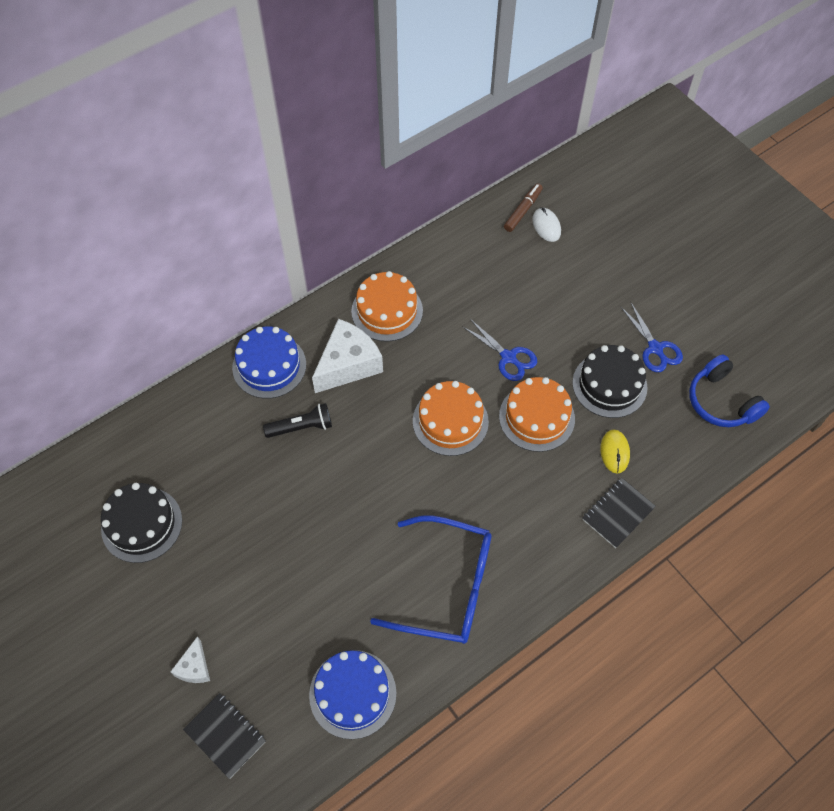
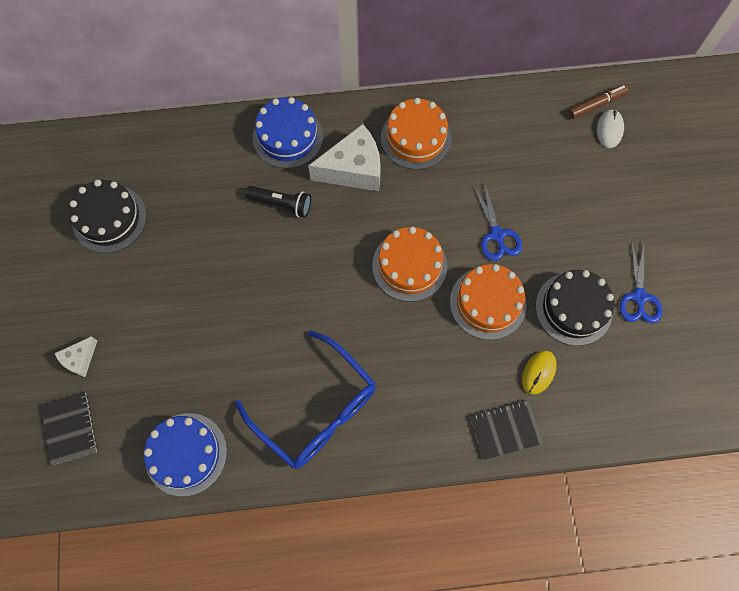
camera: 30 degrees right, 10 degrees up
(721, 401) = (670, 380): blue headphones -> none

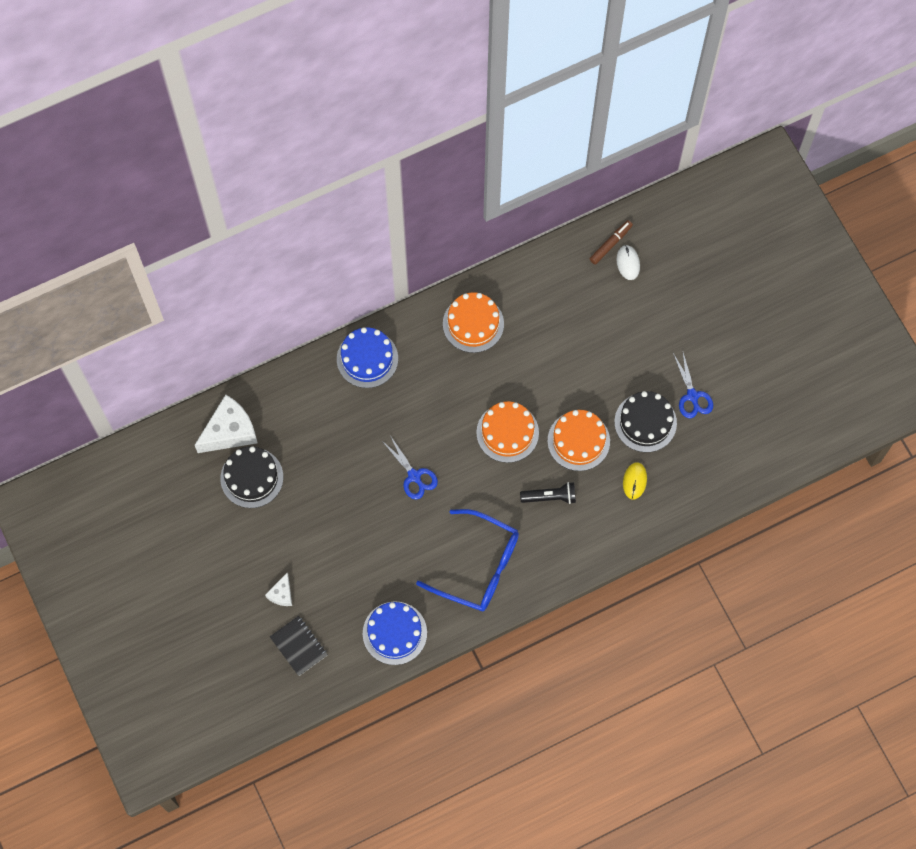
camera: 20 degrees left, 0 degrees up
(282, 204) = (386, 417): black flashlight -> black flashlight (550, 497)
(353, 169) = (432, 368): white cheese -> white cheese (230, 431)
(497, 234) = (567, 383): blue scissors -> blue scissors (414, 476)
(505, 430) = (624, 532): black notebook -> none

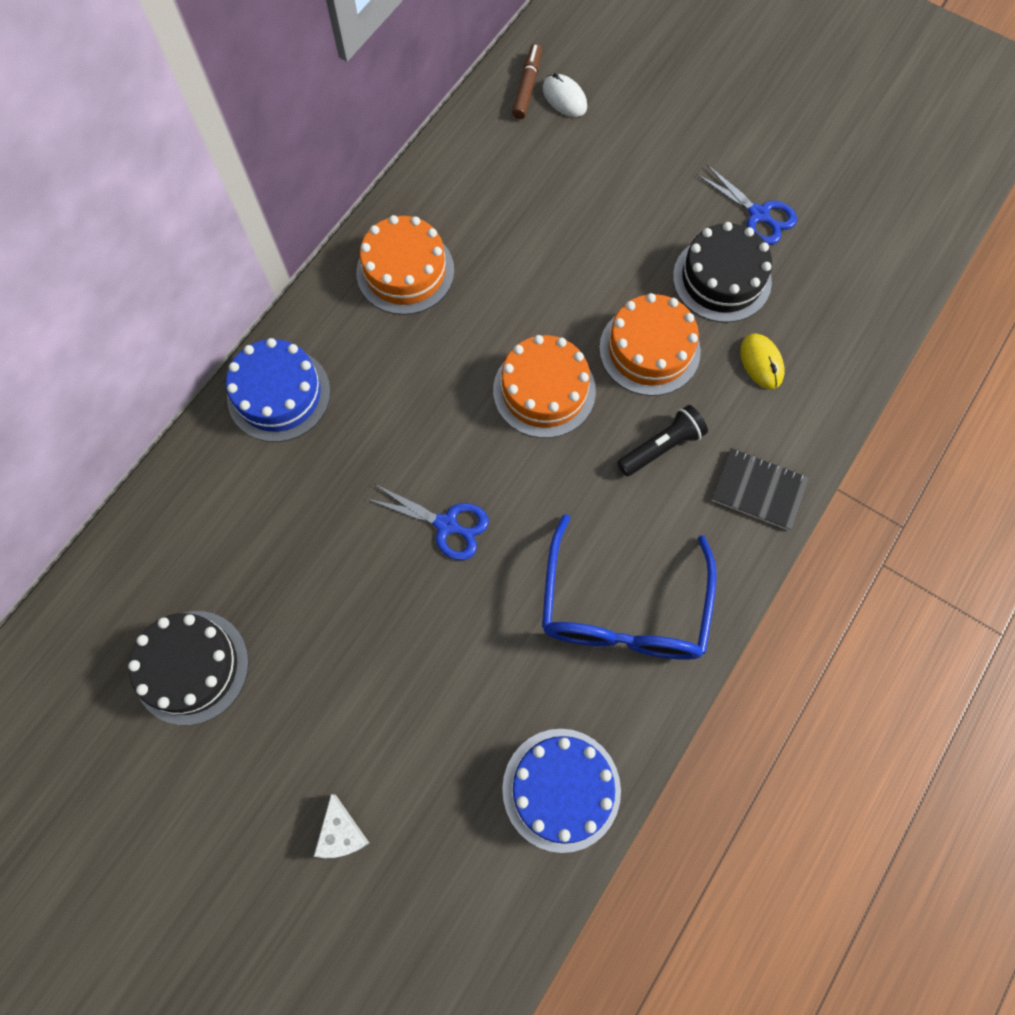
camera: 30 degrees left, 0 degrees up
(230, 431) = (118, 613): white cheese -> none
(299, 646) = (419, 908): black notebook -> black notebook (759, 490)
(478, 566) = (623, 607): blue glasses -> blue glasses turned 105 degrees clockwise

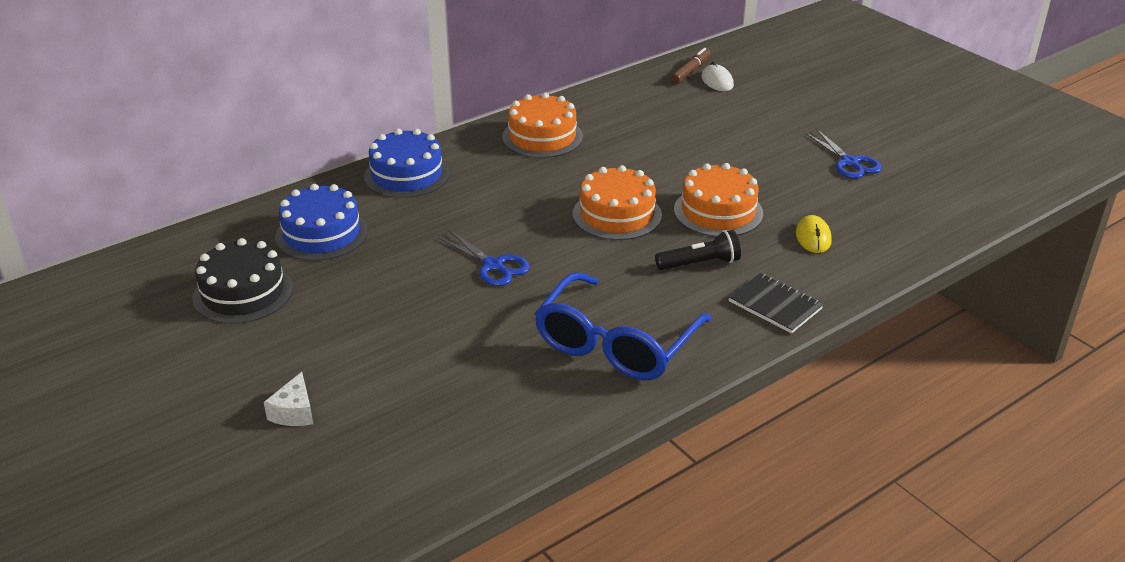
camera: 20 degrees right, 35 degrees down
(561, 789) = (498, 436): blue cake -> blue cake (321, 234)
(722, 279) = (800, 188): black cake -> none

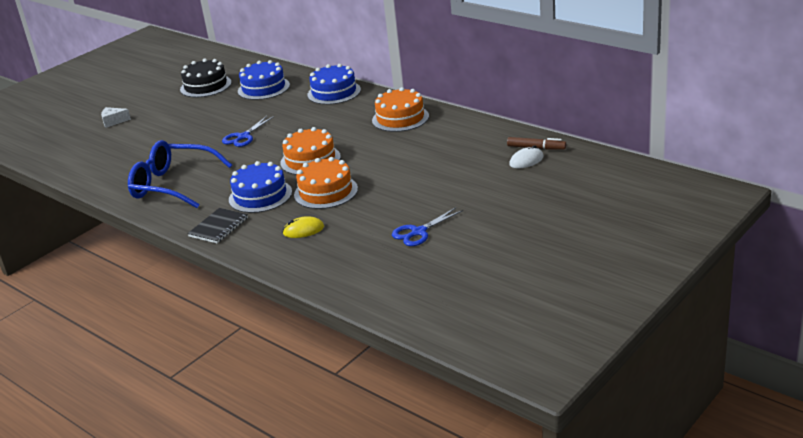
camera: 80 degrees right, 5 degrees down
(700, 263) = (260, 196): black flashlight -> blue cake

